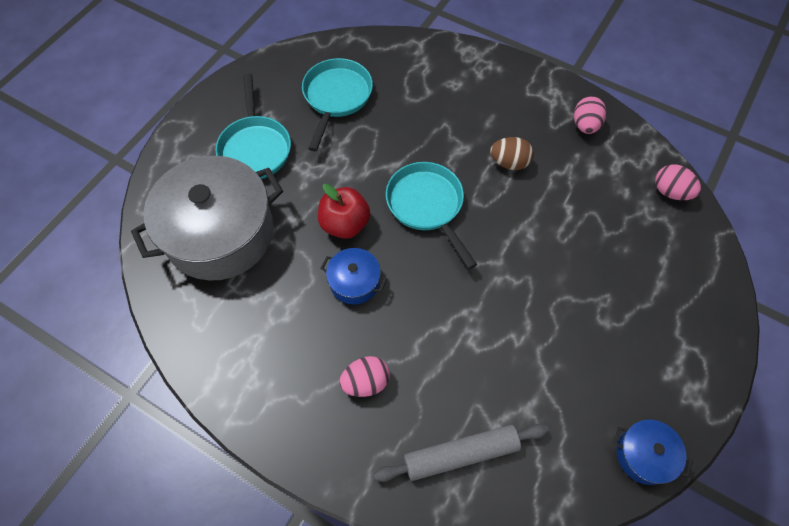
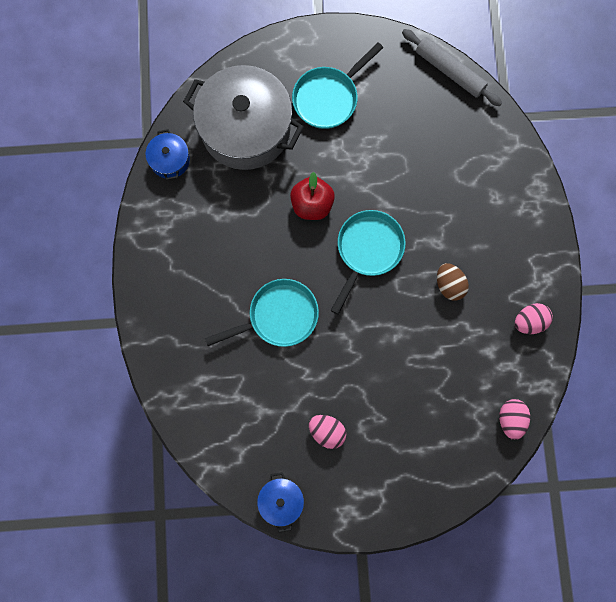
camera: 55 degrees right, 15 degrees up
(336, 97) = (415, 120): turquoise pan -> turquoise pan (278, 316)
(354, 282) = (273, 242): blue pot -> blue pot (170, 160)
(366, 382) = (210, 298): pink egg -> pink egg (327, 432)
(461, 454) = (204, 386): grey rolling pin -> grey rolling pin (450, 71)

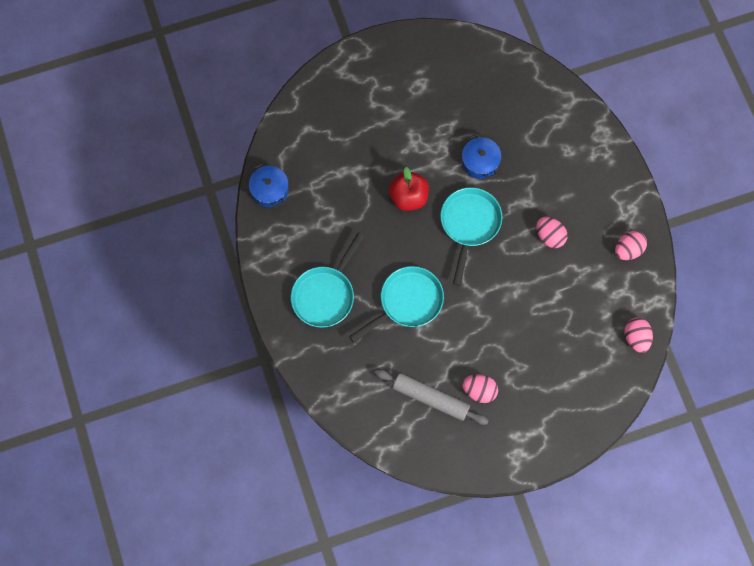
camera: 15 degrees left, 5 degrees down
(245, 129) = (330, 146): grey pot -> none
(281, 501) = (456, 461): blue pot -> blue pot (480, 162)
(328, 98) = (396, 100): turquoise pan -> turquoise pan (325, 294)
(449, 285) = (549, 236): brown egg -> pink egg
(450, 71) = (496, 51): grey rolling pin -> grey rolling pin (431, 398)

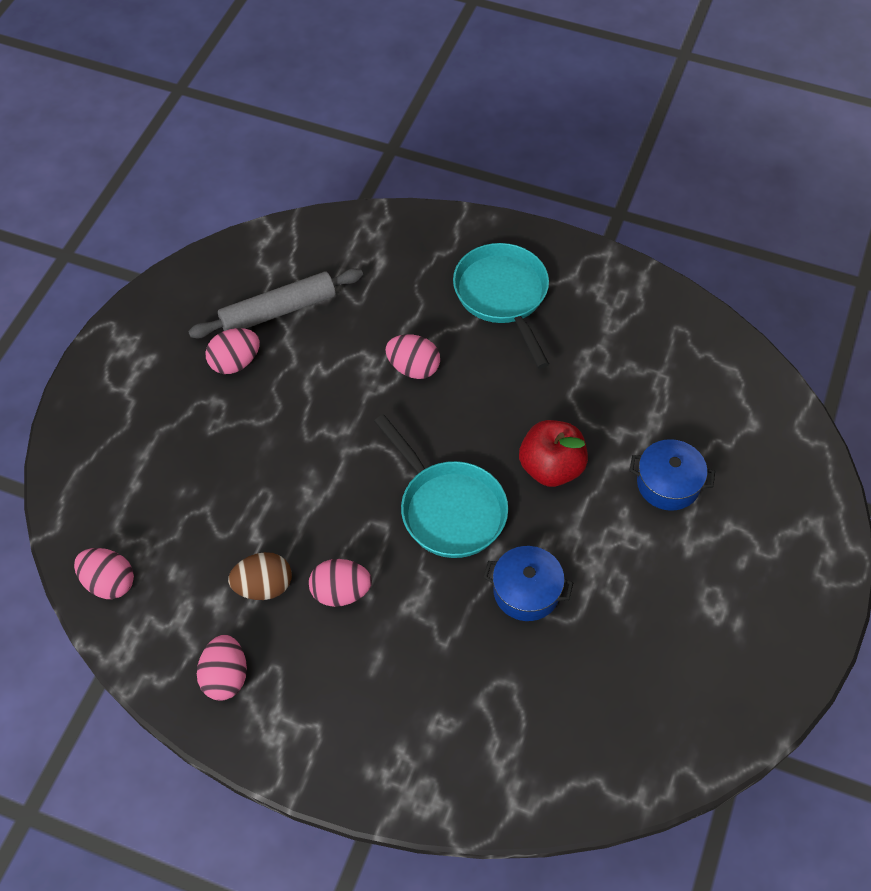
camera: 130 degrees right, 15 degrees down
(270, 190) = (694, 329): blue pot -> blue pot (668, 484)
(407, 302) = (413, 368): turquoise pan -> pink egg
(576, 270) = (263, 586): none -> brown egg

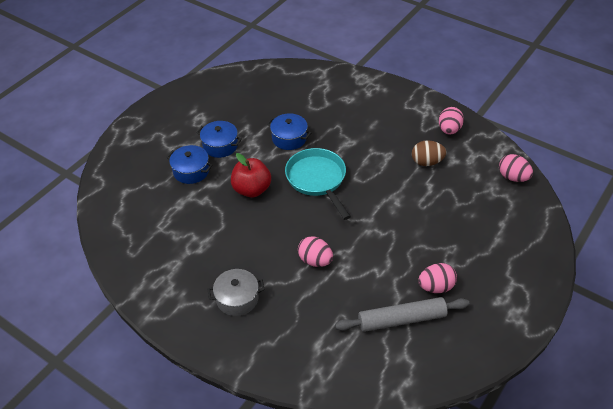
camera: 165 degrees left, 10 degrees down
(341, 592) = (385, 153): pink egg -> none
(503, 296) = (237, 299): turquoise pan -> grey pot
(644, 548) = (220, 146): none -> blue pot

